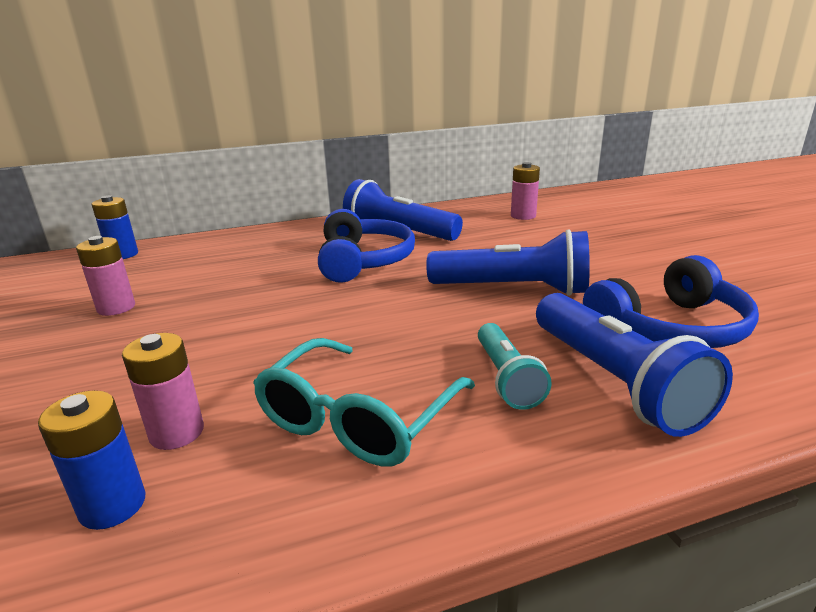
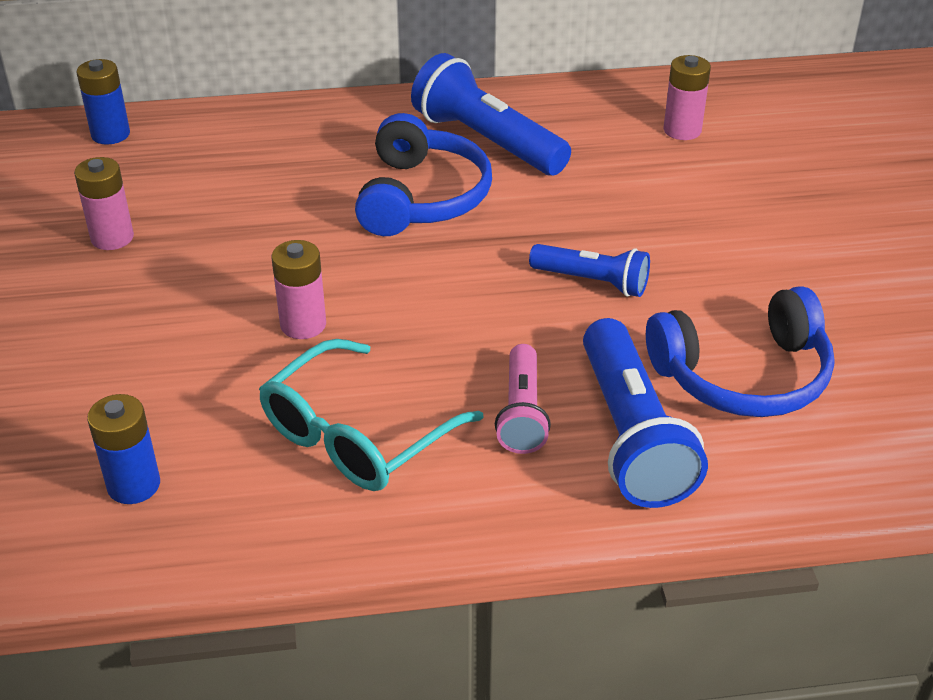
camera: 10 degrees right, 15 degrees up
(177, 433) = (185, 422): pink battery -> pink battery (303, 325)
(506, 378) = (522, 413): turquoise flashlight -> pink flashlight
(512, 289) = (592, 282): blue flashlight -> blue flashlight, size x0.59

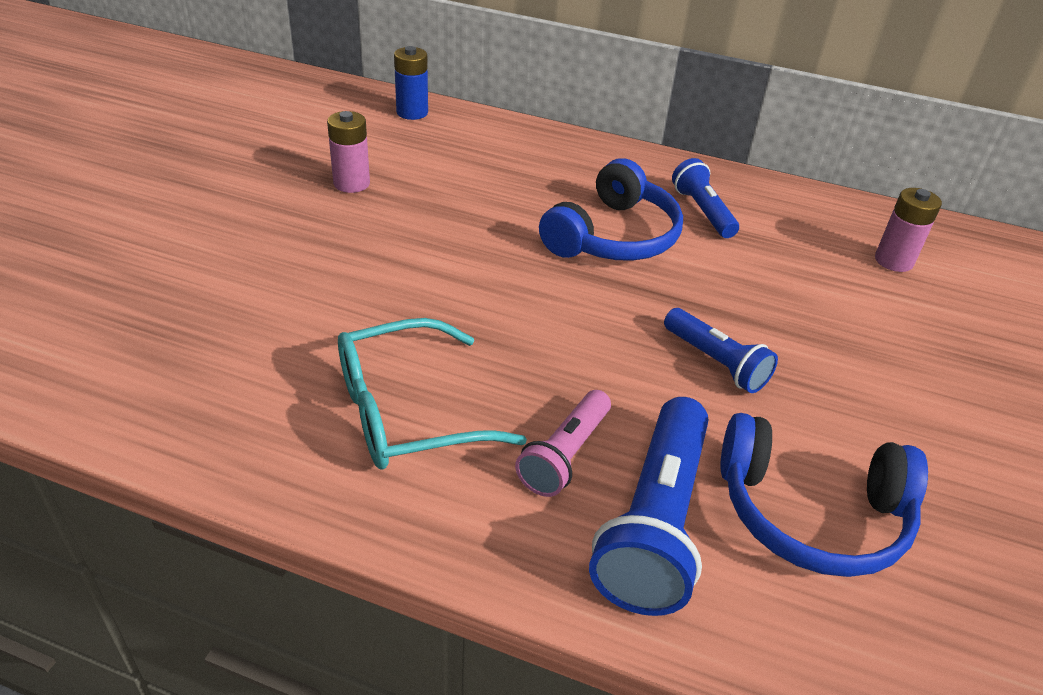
camera: 25 degrees right, 0 degrees up
(134, 485) = (204, 376): blue battery -> none
(303, 325) = (437, 301): pink battery -> none
(487, 141) = (702, 211): blue flashlight -> blue flashlight, size x0.59

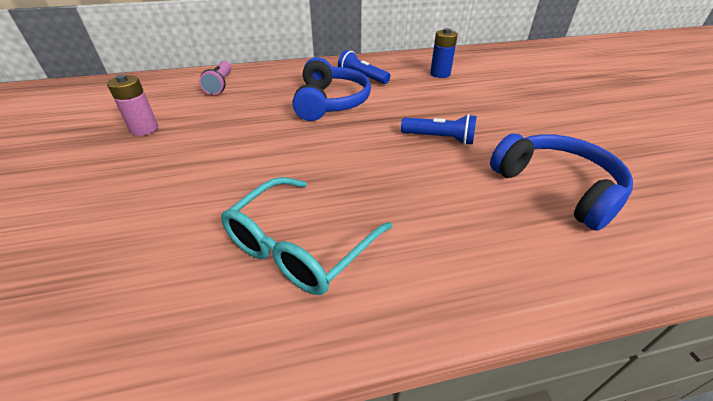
camera: 30 degrees left, 0 degrees up
(412, 112) = (157, 82): blue battery -> blue battery (440, 74)
(565, 455) = (418, 221): pink flashlight -> pink flashlight (220, 85)
(655, 523) = (501, 232): blue flashlight -> none
(811, 513) = (557, 187): blue headphones -> blue headphones turned 105 degrees counterclockwise
(893, 261) = (461, 69): pink battery -> none

